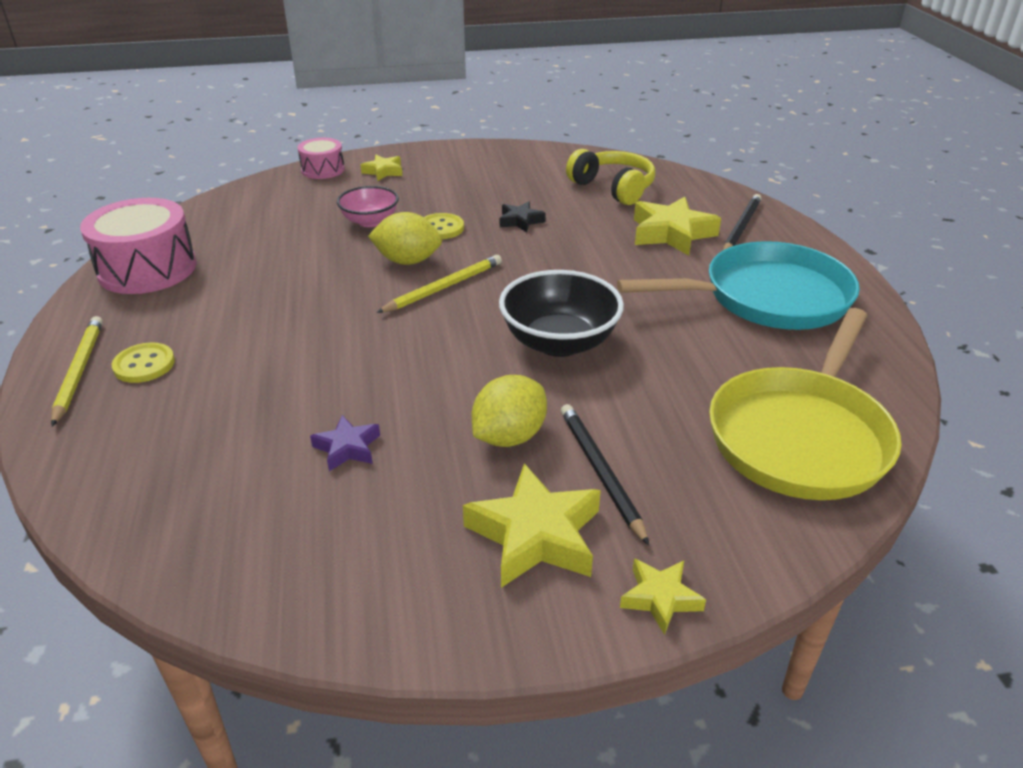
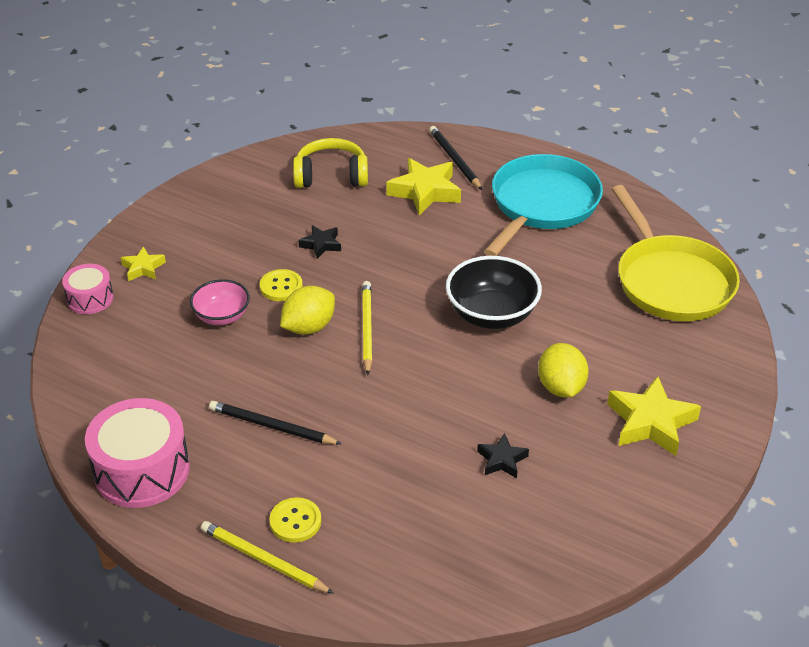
camera: 50 degrees left, 5 degrees up
(347, 448) = (502, 460): purple star -> black star
(600, 472) = (626, 370): black pencil -> black pencil (272, 426)
(660, 598) = (732, 404): yellow star -> none

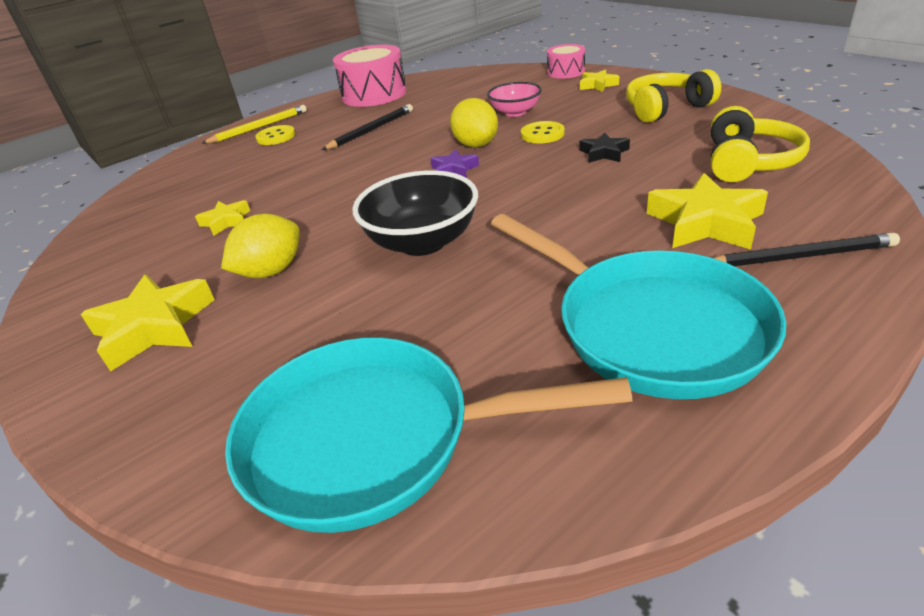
camera: 115 degrees right, 5 degrees down
(219, 219) = (666, 109): none -> yellow headphones
(366, 328) = (454, 170): yellow pencil -> purple star
(502, 460) = (226, 221): black star -> yellow star
(561, 387) = (271, 271): yellow lemon -> yellow lemon turned 60 degrees counterclockwise
(670, 281) = (374, 439): yellow pan -> turquoise pan

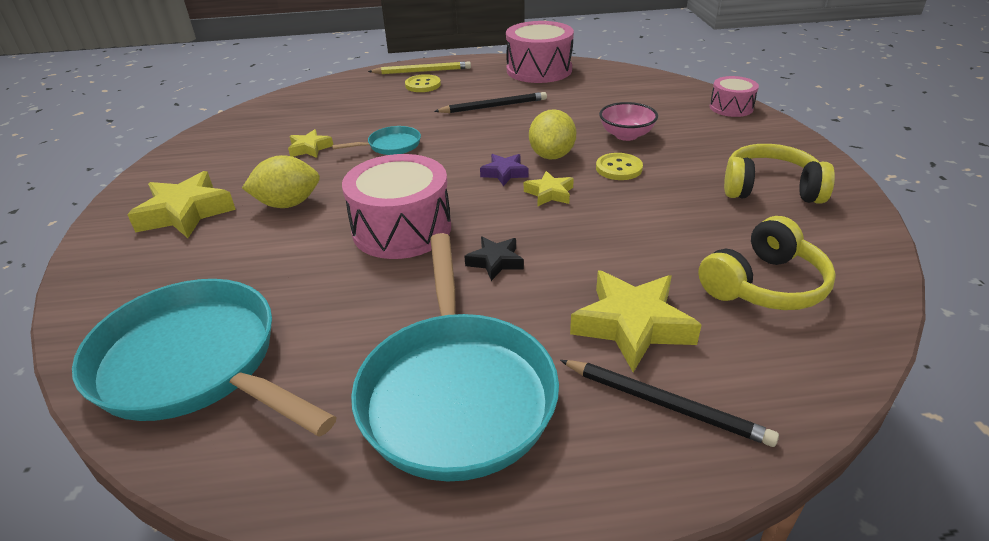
camera: 30 degrees right, 0 degrees up
(314, 189) = (391, 146): none -> turquoise pan
(422, 242) = (402, 229): black bowl -> pink drum
(597, 85) = (741, 134): yellow star -> yellow star (549, 193)
(604, 153) = (644, 212): black star -> black star (495, 262)

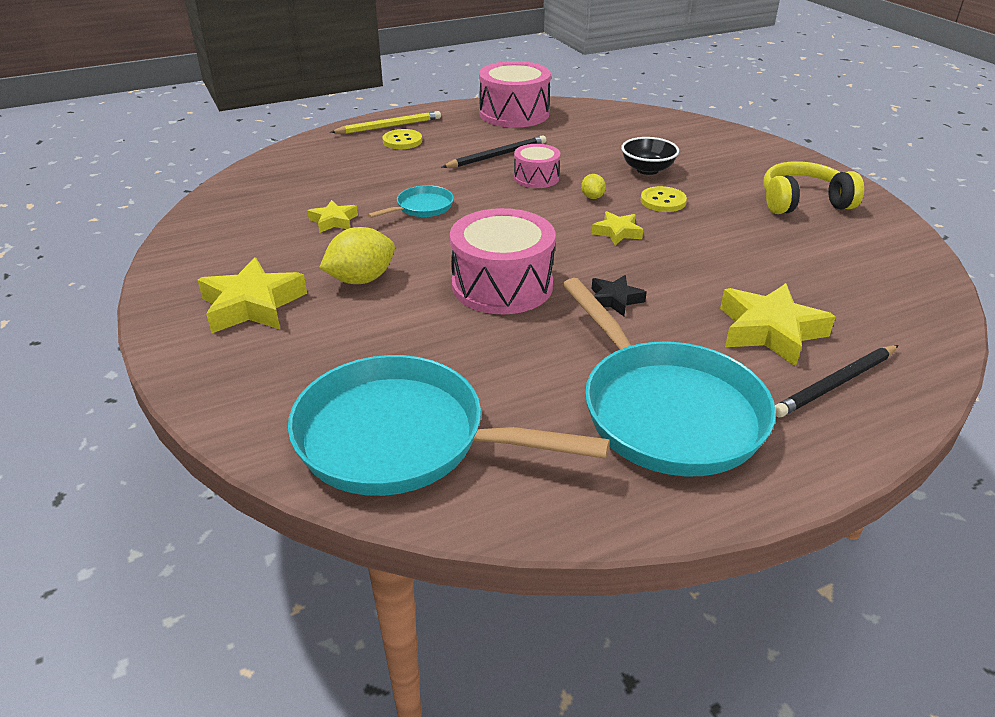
camera: 20 degrees left, 0 degrees up
(504, 173) = (560, 219): purple star -> none
(552, 155) = (592, 197): yellow lemon -> yellow lemon, size x0.51
(626, 135) = (647, 169): pink bowl -> black bowl
(665, 404) = (836, 384): black pencil -> black pencil turned 135 degrees clockwise
(731, 107) = (723, 133): pink drum -> pink drum (536, 178)
(764, 285) = (849, 281): yellow headphones -> none

